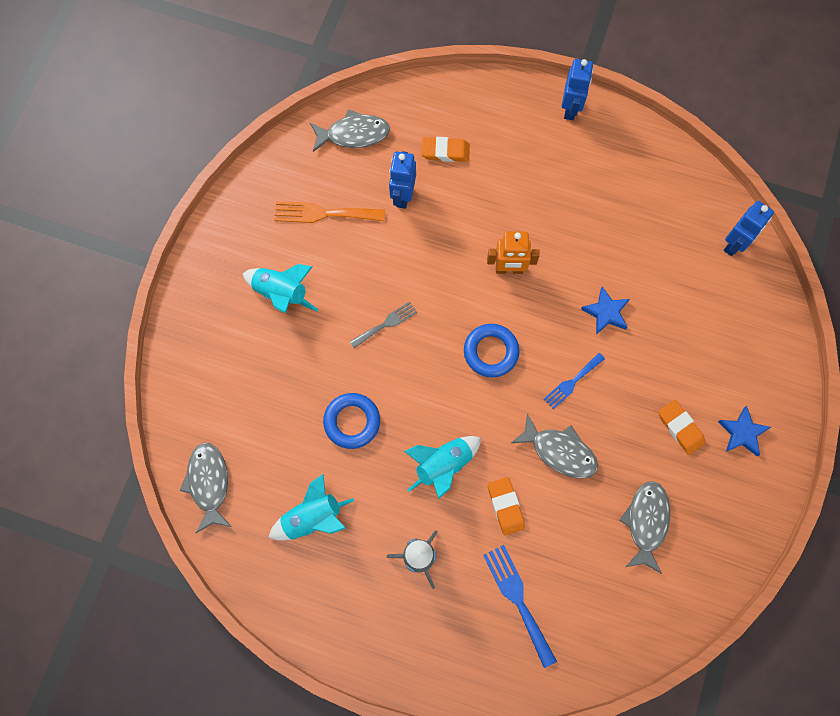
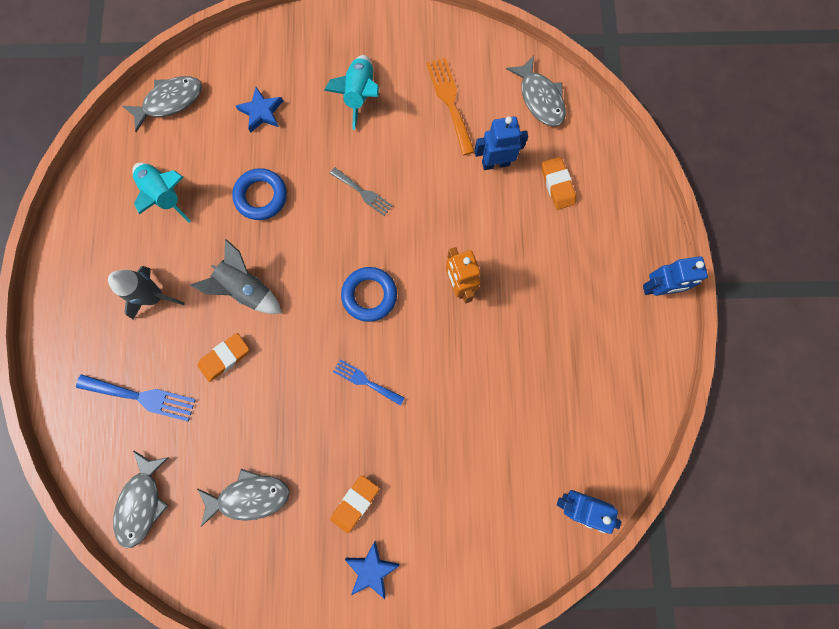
camera: 70 degrees right, 5 degrees up
(443, 465) = (246, 289): turquoise rocket -> grey rocket
(518, 599) = (142, 397): blue fork -> blue fork turned 60 degrees clockwise
(559, 451) = (293, 391): grey fish -> grey fish (142, 502)
(606, 312) = (449, 392): blue star -> blue star (261, 112)

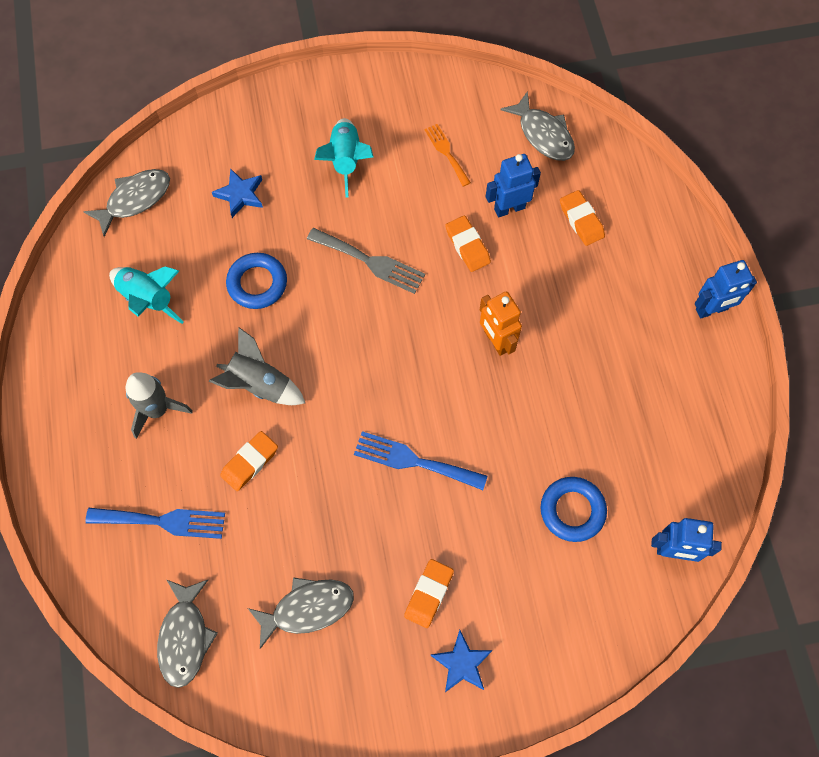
camera: 10 degrees left, 10 degrees down
(363, 193) = (370, 262): grey fork -> grey fork, size x1.55
(365, 381) = (414, 461): blue fork -> blue fork, size x1.55
(369, 295) = (399, 368): blue ring -> blue ring (572, 510)
(450, 102) = (446, 152): orange fork -> orange fork, size x0.64
(451, 192) = (467, 246): none -> orange eraser

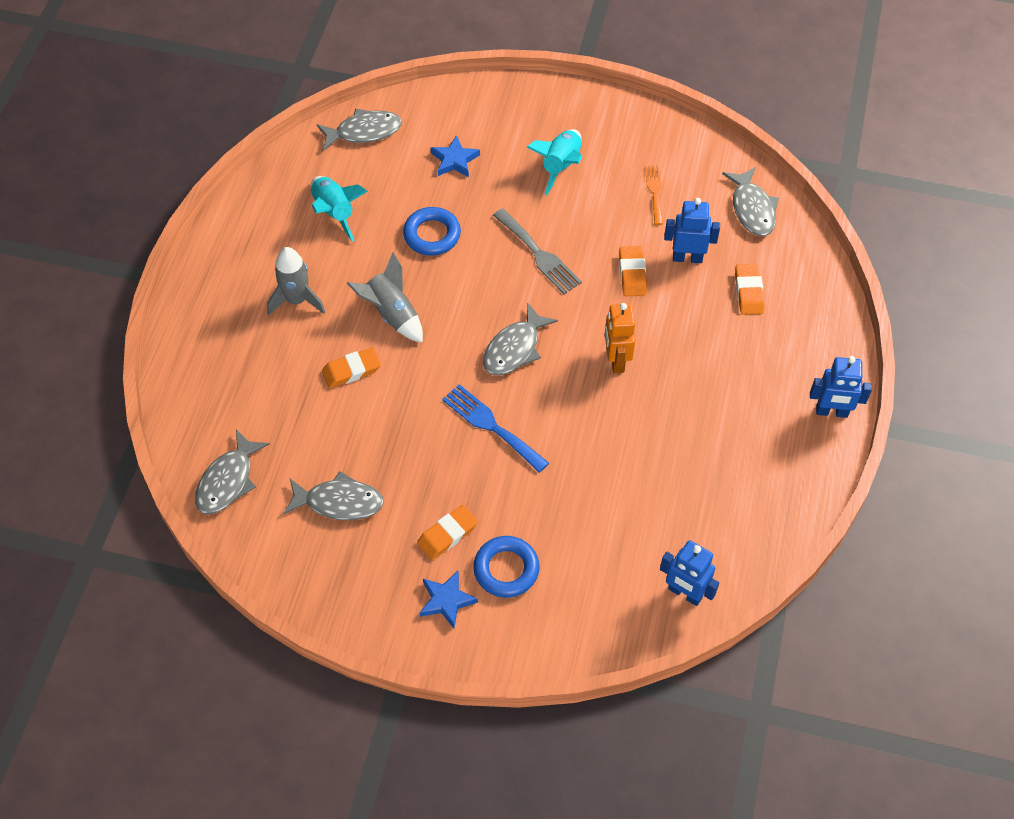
camera: 25 degrees right, 10 degrees down
(163, 521) = (256, 386): blue fork -> none
(396, 370) = (514, 348): none -> grey fish
(572, 510) = (610, 522): blue ring -> blue ring (506, 569)

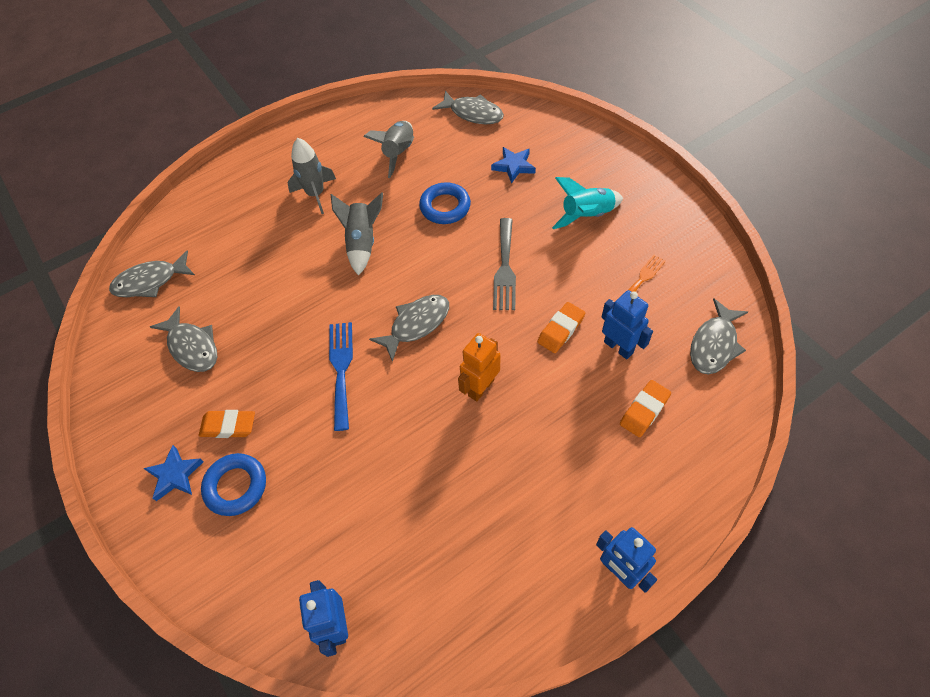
camera: 45 degrees right, 0 degrees up
(334, 212) = (399, 153): turquoise rocket -> grey rocket
(351, 370) = (297, 263): orange eraser -> none
(514, 348) = (416, 324): grey fish -> grey fish turned 150 degrees clockwise

